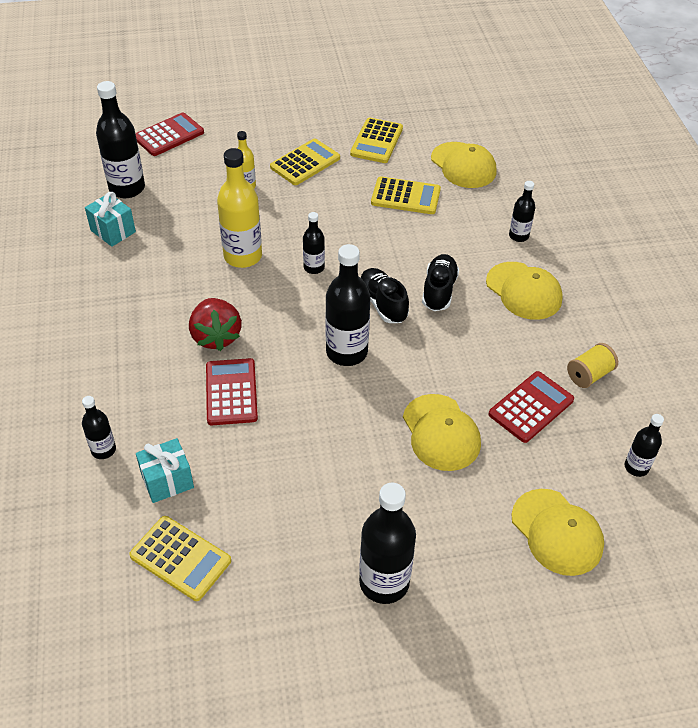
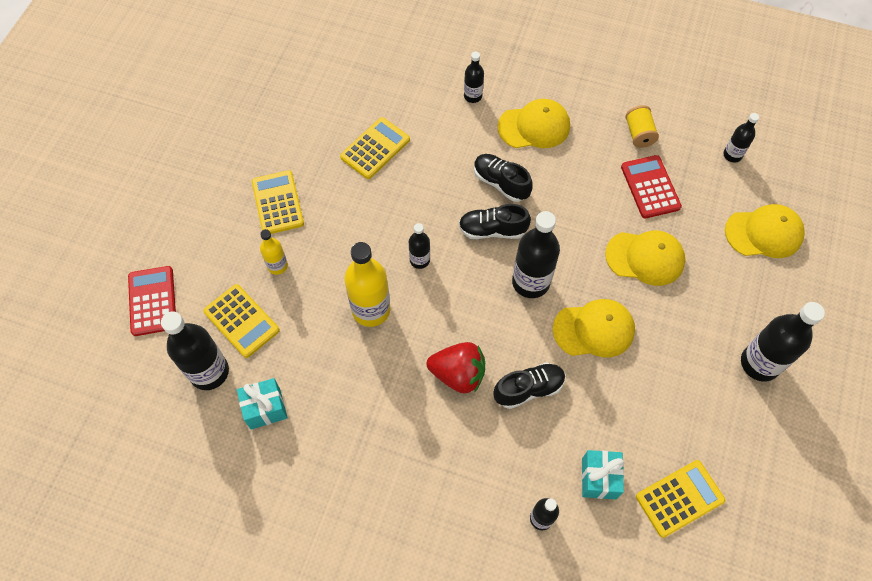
camera: 60 degrees left, 15 degrees up
(231, 392) = (528, 389): red calculator -> black shoe
(376, 141) = (287, 133): yellow calculator -> yellow calculator (241, 321)
(463, 165) = (364, 87): yellow cap -> yellow cap (594, 329)

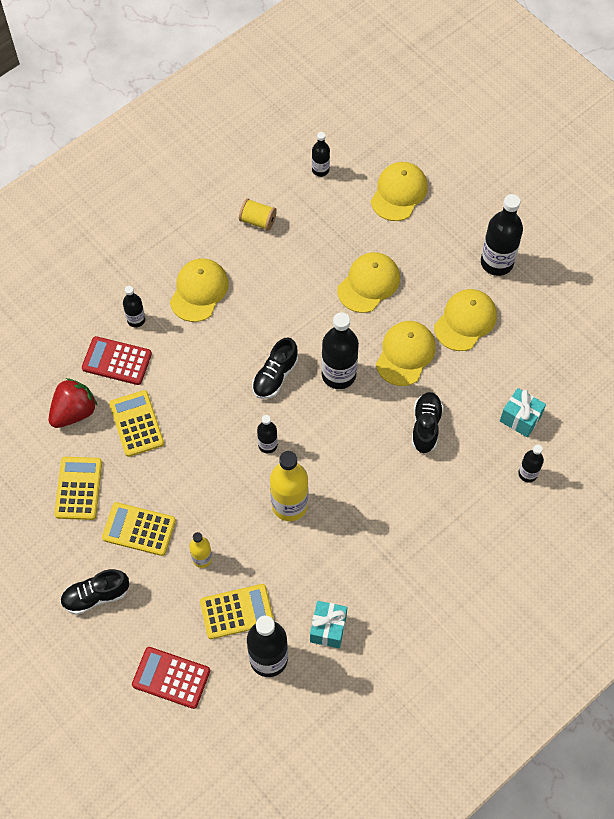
camera: 60 degrees left, 0 degrees up
(458, 374) = (384, 469): red strawberry -> red strawberry (74, 412)
(501, 183) = (236, 346): black shoe -> black shoe (96, 596)
(650, 187) = (311, 242): red calculator -> red calculator (117, 361)
(670, 367) = (465, 321): none -> yellow cap
(679, 498) = (563, 375): yellow calculator -> yellow calculator (78, 488)

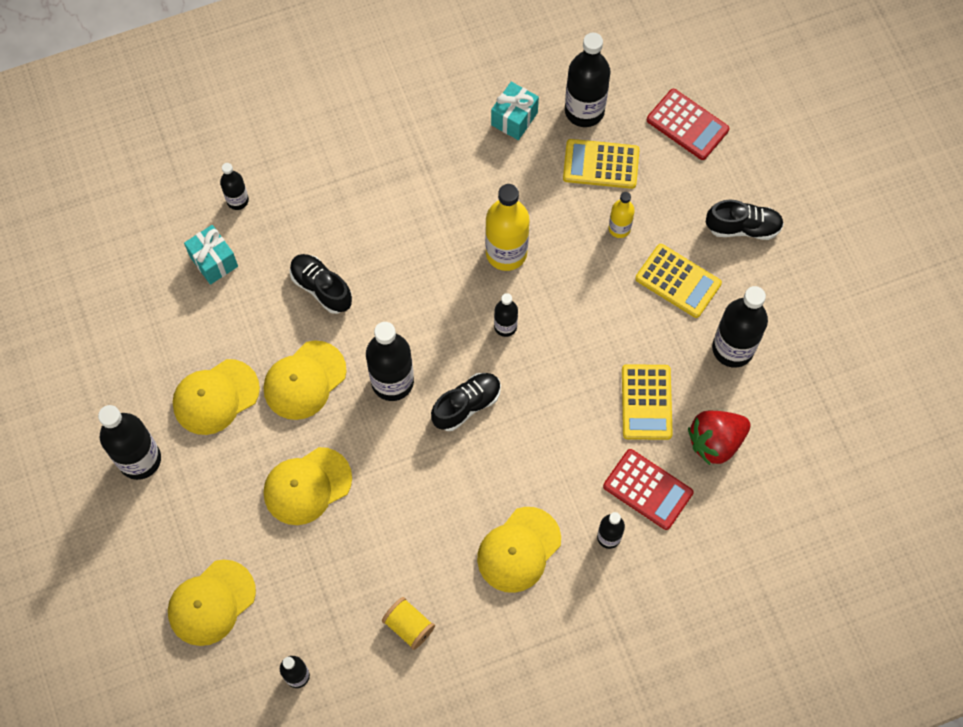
camera: 160 degrees left, 5 degrees up
(78, 488) = (733, 348): yellow calculator -> black bottle
(425, 426) = (321, 288): black shoe -> black shoe turned 105 degrees clockwise

